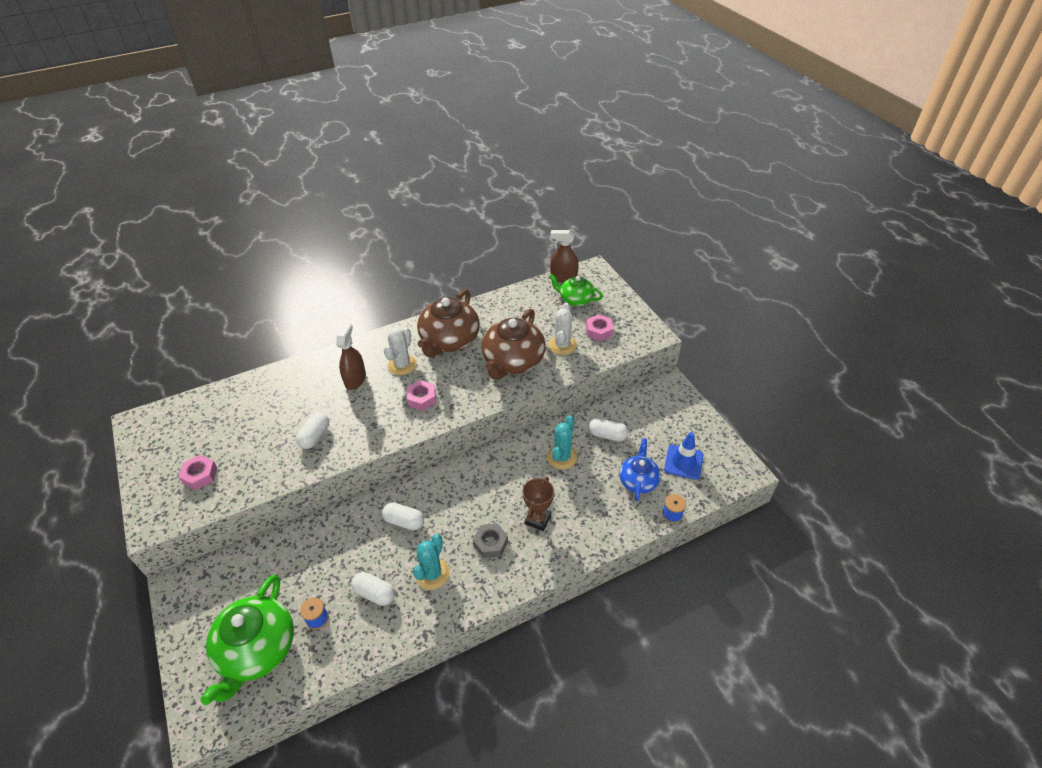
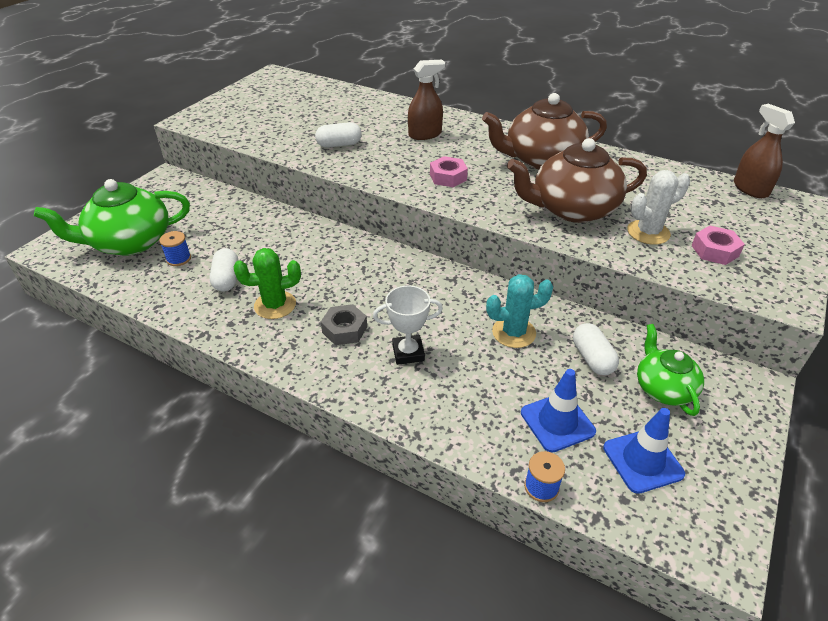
camera: 55 degrees right, 5 degrees down
(200, 475) = (249, 117): pink nut -> none
(402, 365) = (474, 149): white cactus -> none
(404, 521) = (320, 258): white capsule -> none
(432, 574) = (275, 305): turquoise cactus -> green cactus
(538, 519) = (408, 353): brown trophy -> white trophy
(575, 299) = (732, 211): green teapot -> green teapot (663, 388)
(638, 480) = (557, 422): blue teapot -> blue traffic cone

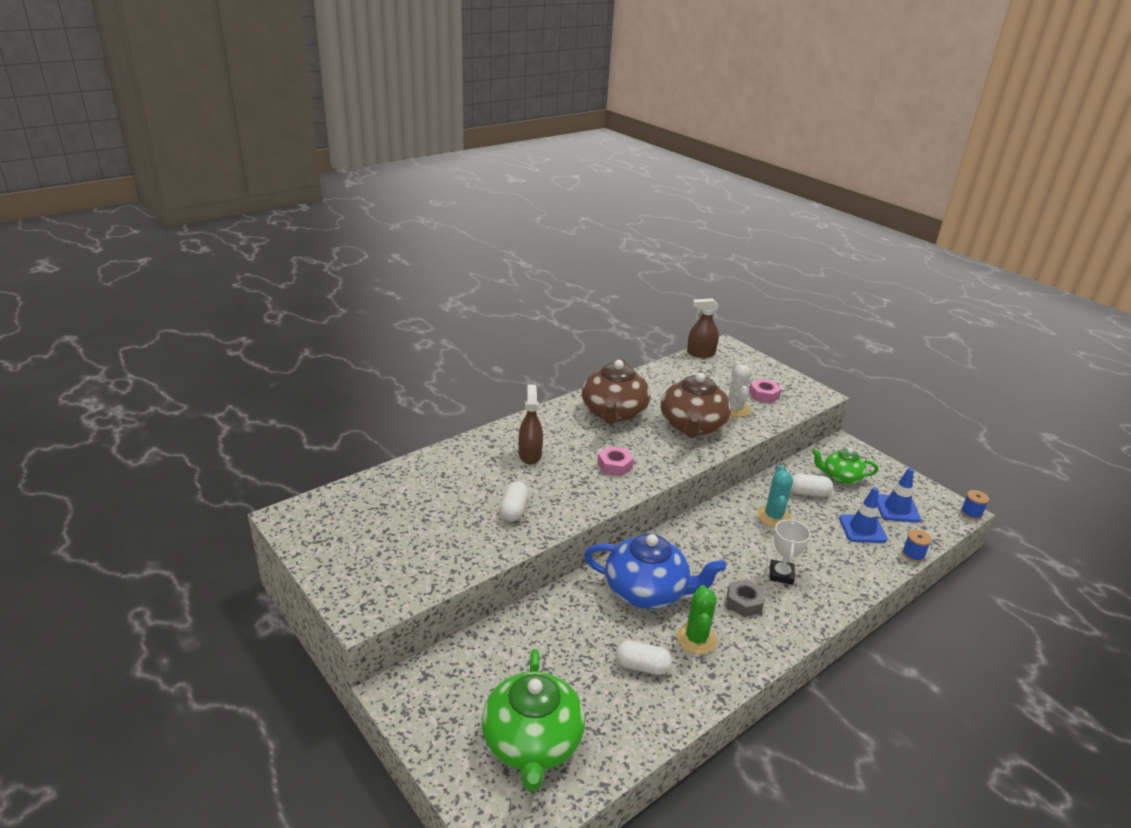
camera: 70 degrees left, 10 degrees down
(179, 259) = (588, 700): blue spool -> blue spool (971, 513)
(326, 263) = (647, 591): none -> blue teapot

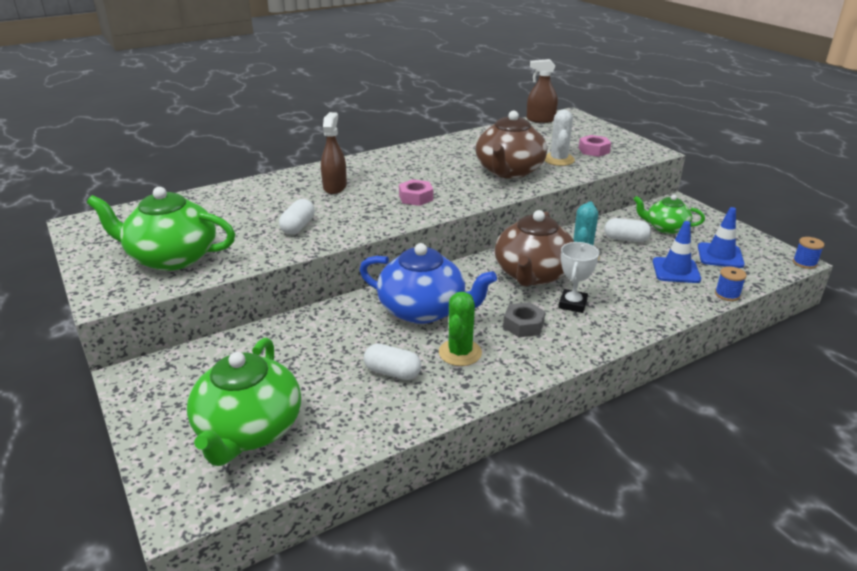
camera: 10 degrees right, 0 degrees up
(404, 558) = (171, 257): none -> green teapot
(614, 413) = (433, 160): brown teapot -> brown teapot (533, 274)

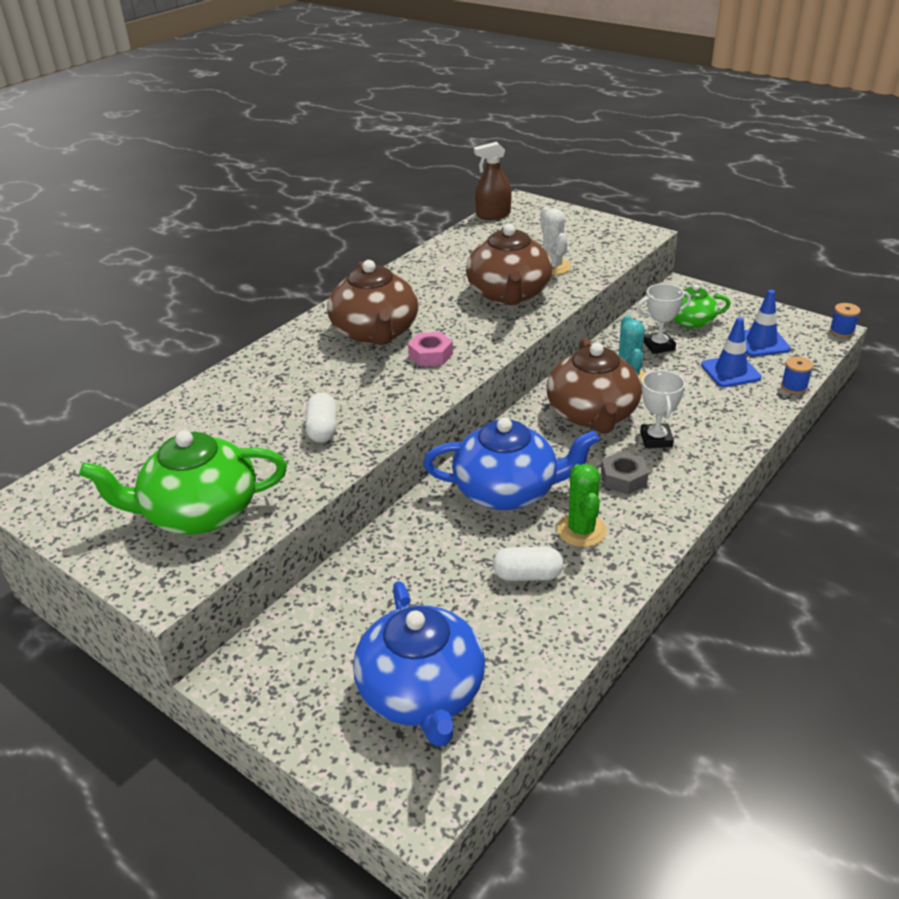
camera: 20 degrees left, 5 degrees up
(248, 430) = (422, 693): green teapot -> blue teapot
(335, 187) = (323, 363): brown spray bottle -> none
(388, 176) = (376, 333): none -> brown teapot
(594, 150) = (581, 245): pink nut -> none
(626, 239) = (659, 346): white capsule -> white trophy

